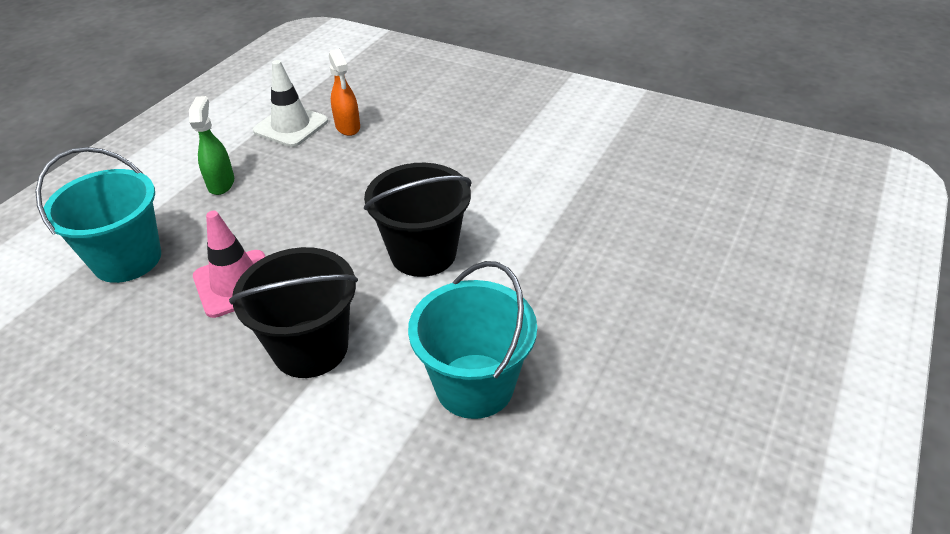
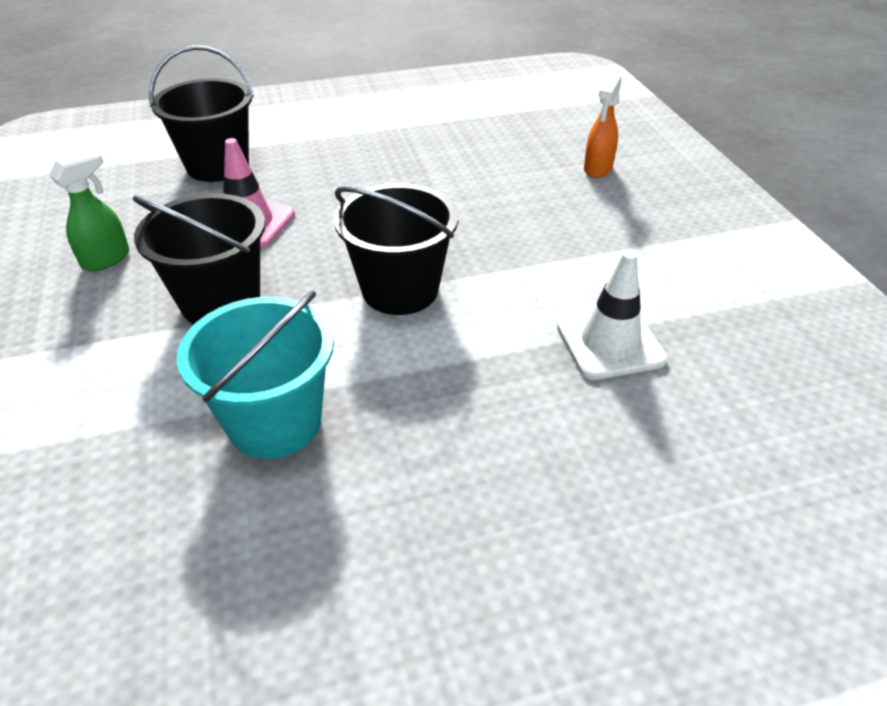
camera: 45 degrees right, 0 degrees up
(127, 259) = (218, 166): turquoise bucket -> black bucket
(221, 183) = (344, 148): green spray bottle -> green spray bottle (107, 259)
(291, 126) = (453, 133): white traffic cone -> white traffic cone (610, 343)
(348, 127) = (495, 156): orange spray bottle -> orange spray bottle (597, 169)

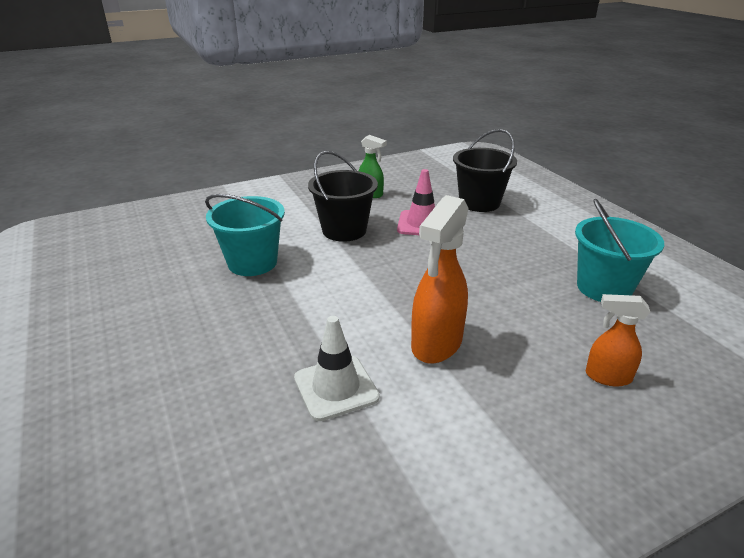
camera: 80 degrees right, 10 degrees down
(400, 290) = (372, 286): black bucket -> none
(458, 134) = (604, 288): none -> turquoise bucket
(538, 256) = (436, 344): none -> orange spray bottle

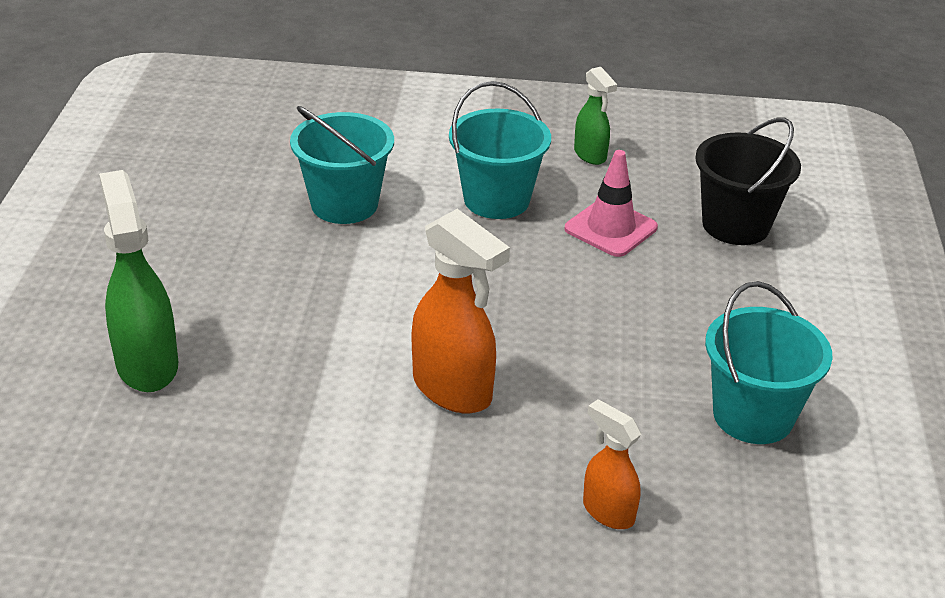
camera: 30 degrees right, 5 degrees up
(197, 425) = (147, 364): none -> green spray bottle
(336, 388) = (302, 387): white traffic cone -> none
(344, 230) = (496, 200): black bucket -> turquoise bucket
(436, 344) = (453, 390): orange spray bottle -> orange spray bottle turned 105 degrees counterclockwise

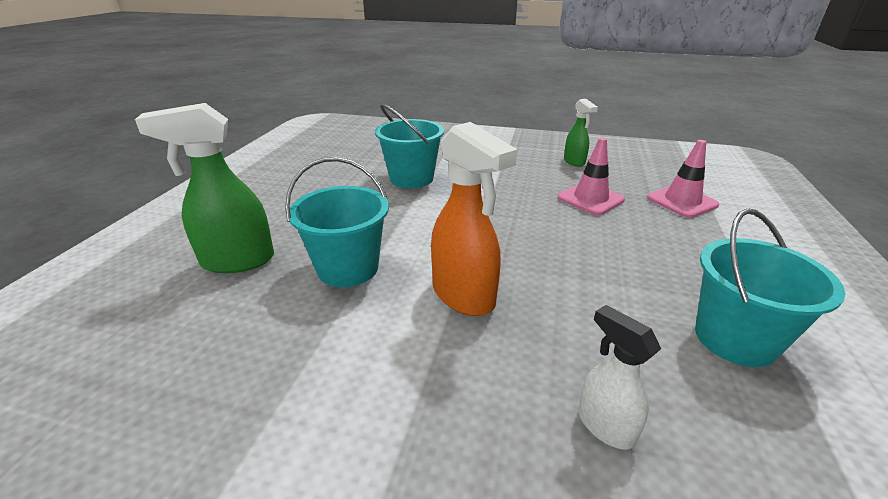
camera: 10 degrees right, 5 degrees down
(147, 364) = (237, 261): green spray bottle -> green spray bottle turned 90 degrees counterclockwise
(496, 200) = (511, 180): turquoise bucket -> turquoise bucket (348, 268)
(607, 511) = (604, 425): orange spray bottle -> white spray bottle
(735, 225) = (682, 201): black bucket -> pink traffic cone

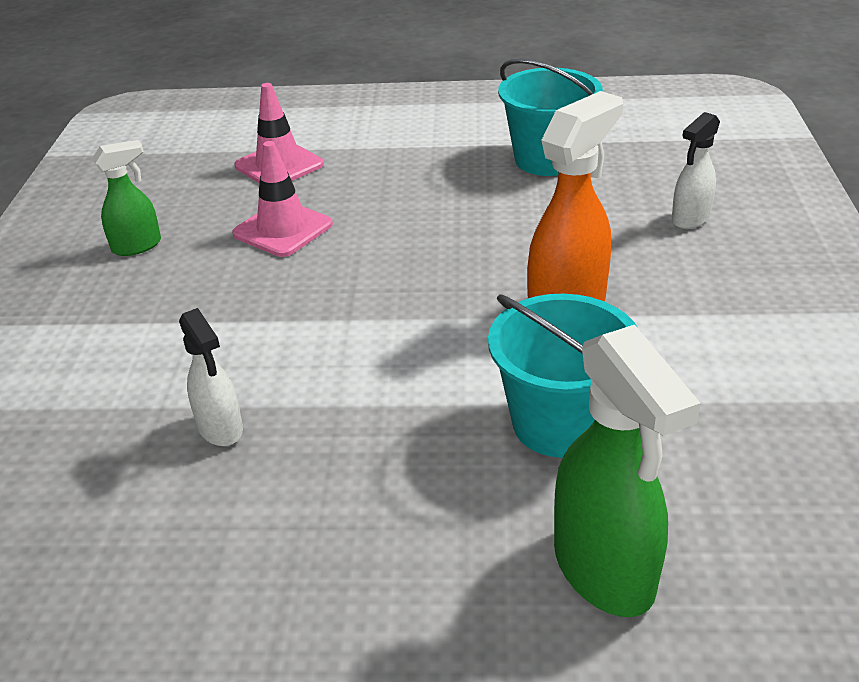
camera: 100 degrees left, 5 degrees up
(411, 178) = (221, 429): turquoise bucket -> white spray bottle

